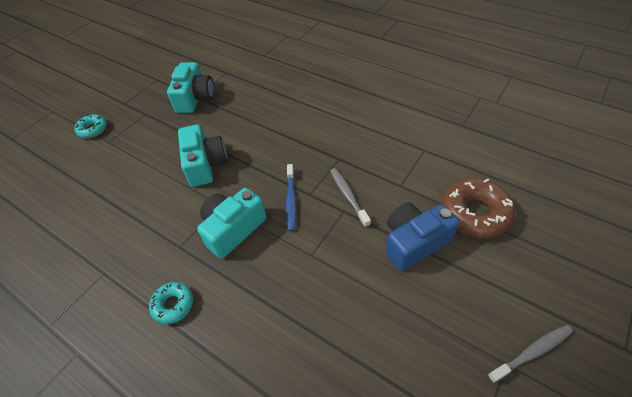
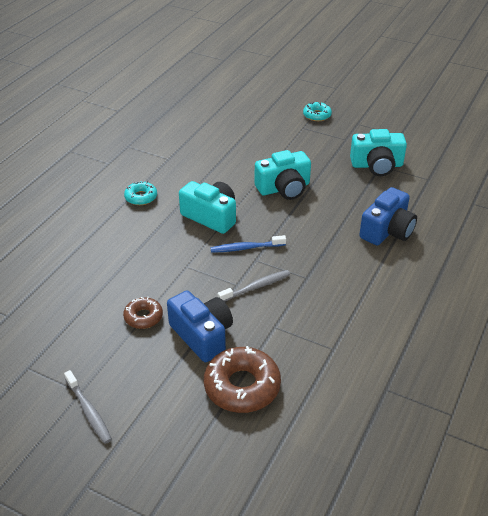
camera: 80 degrees right, 10 degrees down
(286, 103) = (387, 230): none -> blue camera
(389, 298) = (143, 317): none -> brown donut

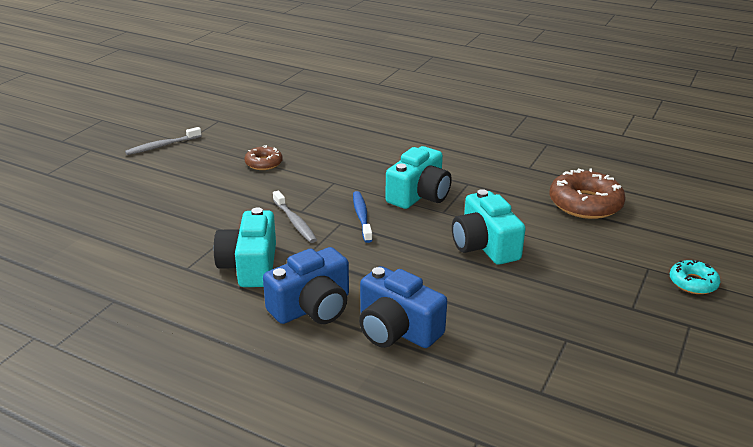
camera: 90 degrees right, 10 degrees down
(141, 197) = (450, 155): turquoise donut -> none
(202, 335) = (231, 192): blue camera -> blue camera (312, 307)
(242, 386) = (157, 212): brown donut -> brown donut (585, 204)
(377, 165) = (565, 335): turquoise camera -> turquoise camera (250, 266)

